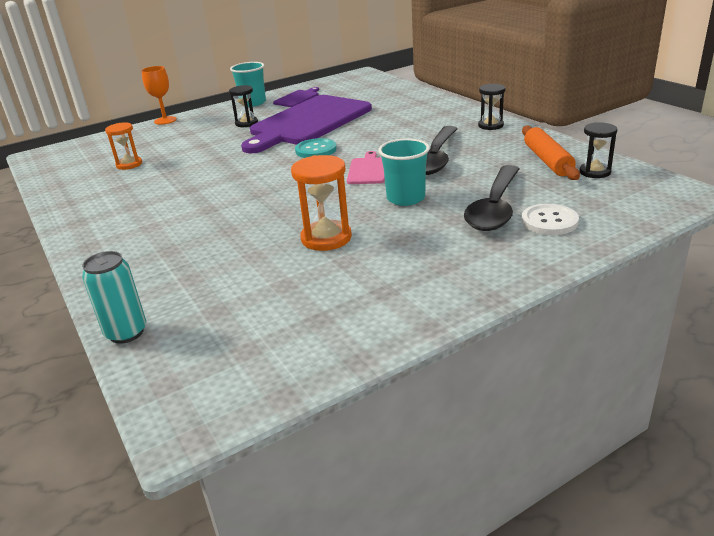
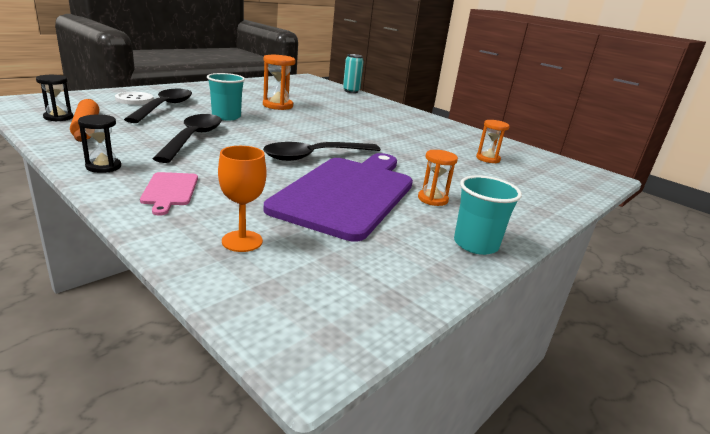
camera: 160 degrees right, 5 degrees down
(165, 120) = (558, 215): orange goblet -> orange goblet (242, 241)
(246, 123) = (432, 199): black hourglass -> orange hourglass
(297, 98) = (406, 250): purple cutting board -> none
(316, 150) = (315, 156): turquoise button -> black spoon
(368, 170) = (257, 135): pink cutting board -> pink cutting board (170, 191)

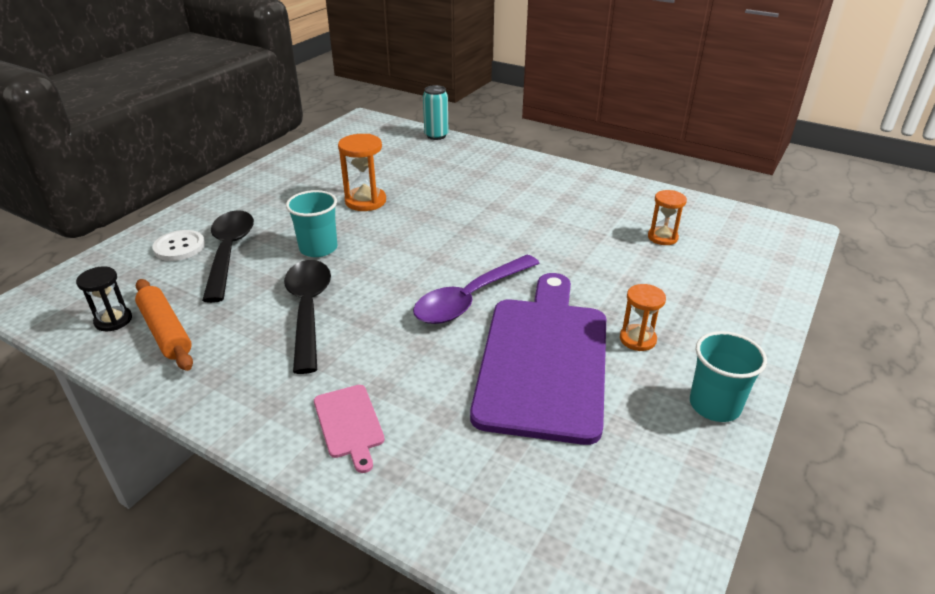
camera: 10 degrees left, 10 degrees up
(103, 167) = (243, 404): black hourglass -> none
(242, 241) = (480, 485): orange goblet -> none
(315, 156) = (470, 299): black spoon -> purple spoon

